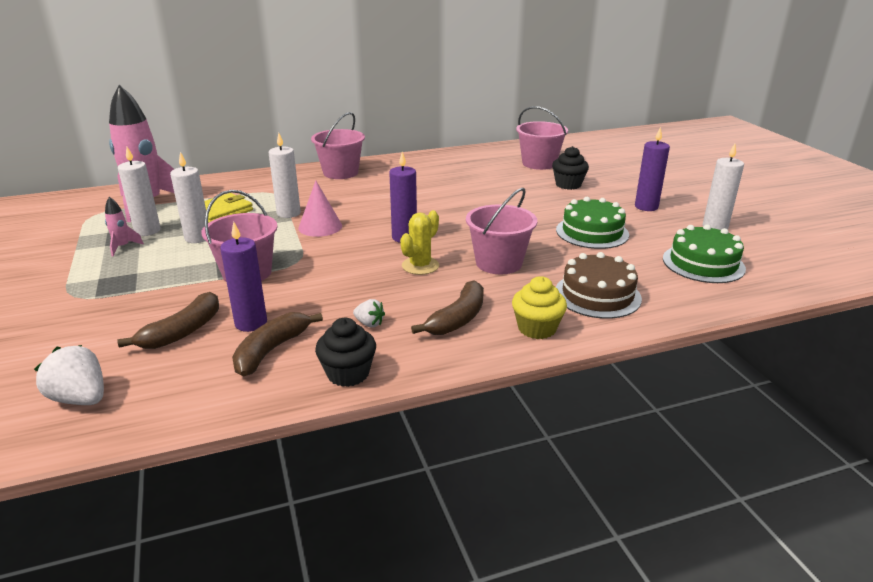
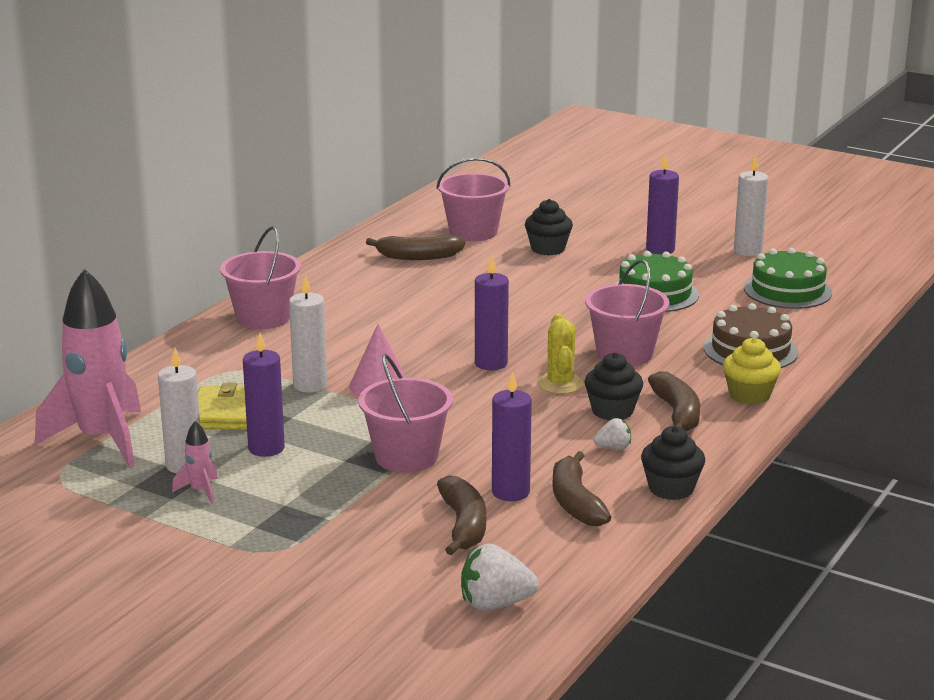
camera: 40 degrees left, 5 degrees down
(197, 238) = (266, 448): white candle -> purple candle
(418, 297) = (612, 411): none -> black cupcake
(482, 167) = (418, 257): none -> brown banana

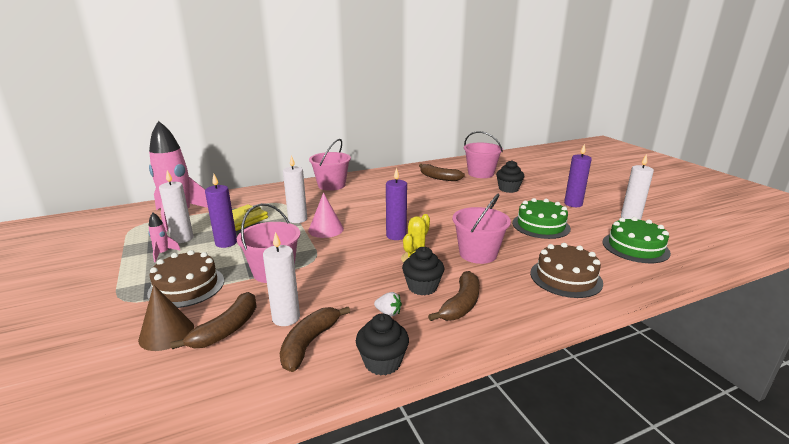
camera: 35 degrees right, 0 degrees up
(324, 509) = (186, 286): none -> brown cake
(401, 553) = (166, 333): none -> brown cone
(495, 604) = (139, 404): white strawberry -> none
(510, 492) = (286, 318): purple candle -> white candle
(749, 395) = (528, 310): yellow cupcake -> none

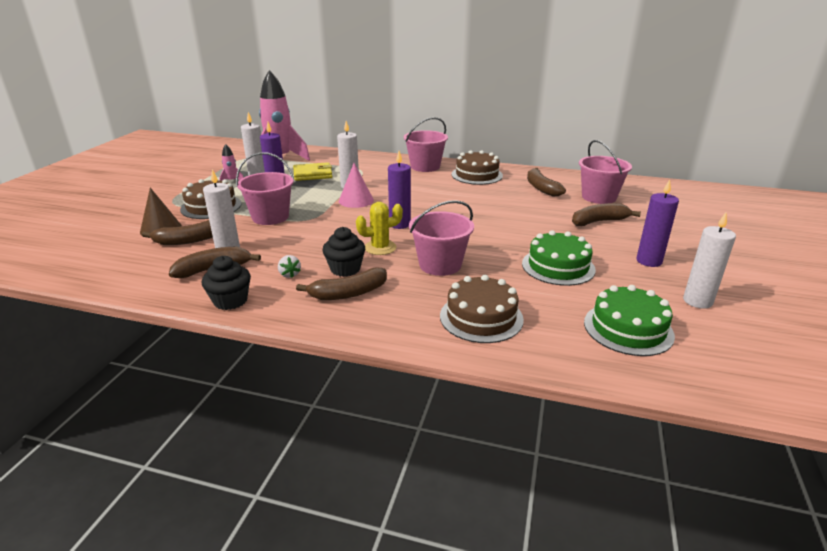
camera: 40 degrees right, 5 degrees up
(381, 181) = (477, 175): none -> brown cake
(508, 189) = (599, 221): black cupcake -> brown banana

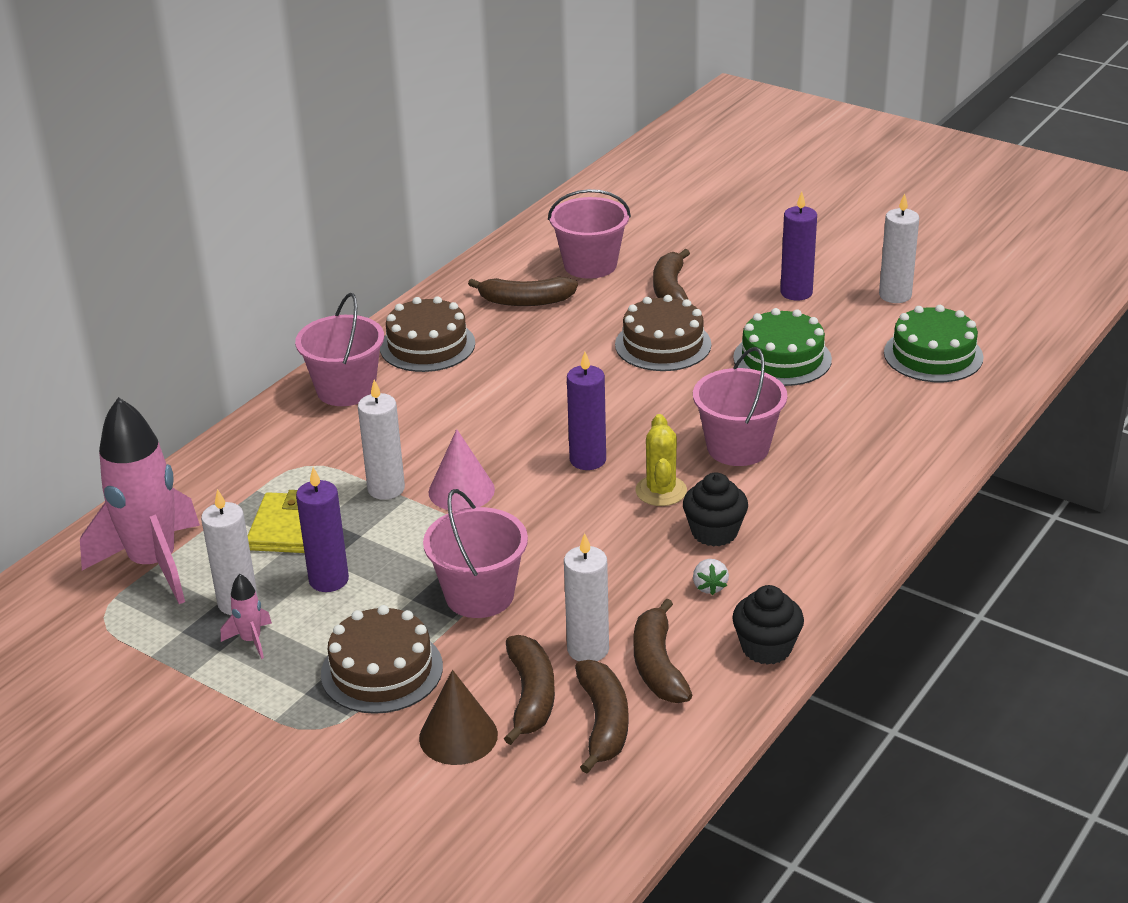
camera: 70 degrees left, 5 degrees up
(289, 274) = (709, 587): white strawberry -> white strawberry turned 90 degrees clockwise
(348, 293) = (786, 537): brown banana -> brown banana (603, 722)
(481, 317) = (880, 444): brown cake -> brown cake (663, 344)

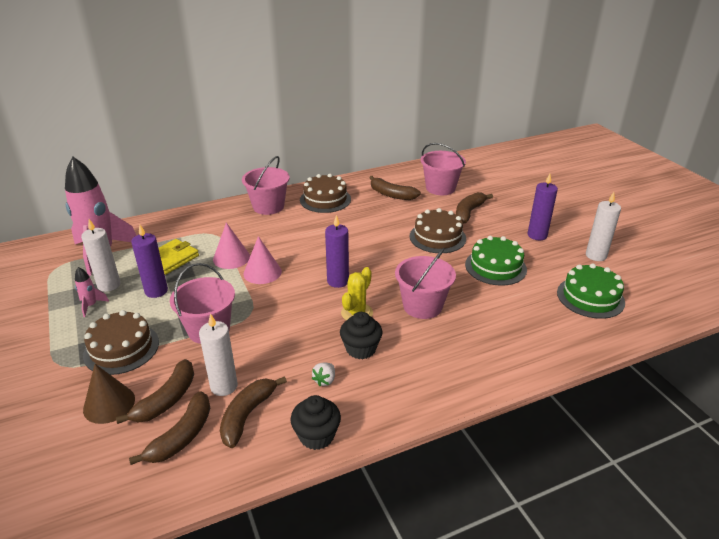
camera: 30 degrees right, 0 degrees up
(386, 489) = (231, 258): white candle -> pink cone

